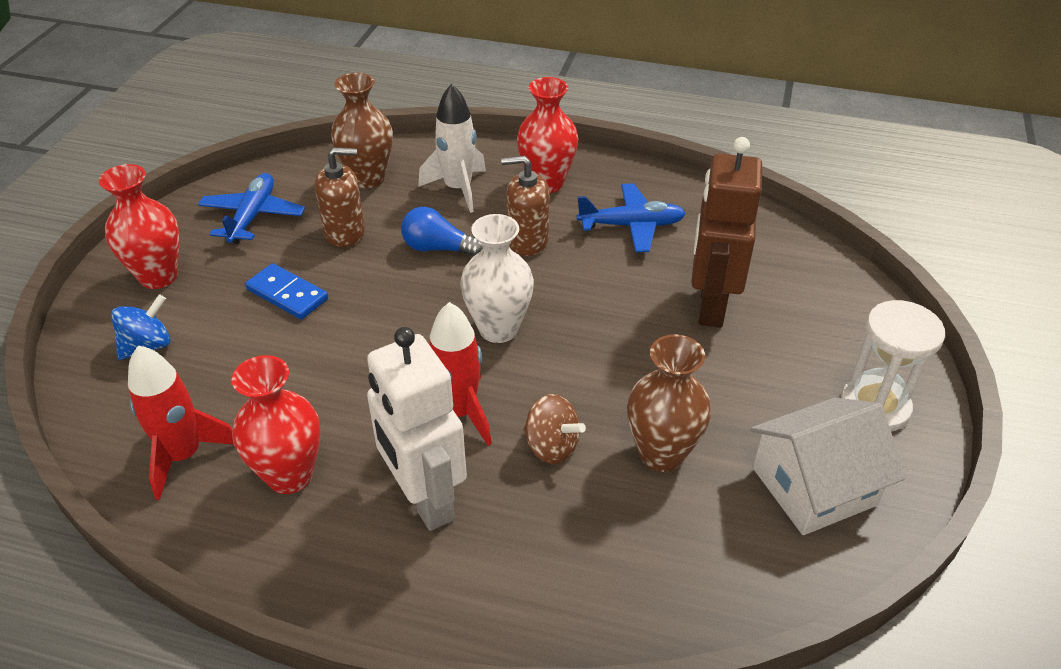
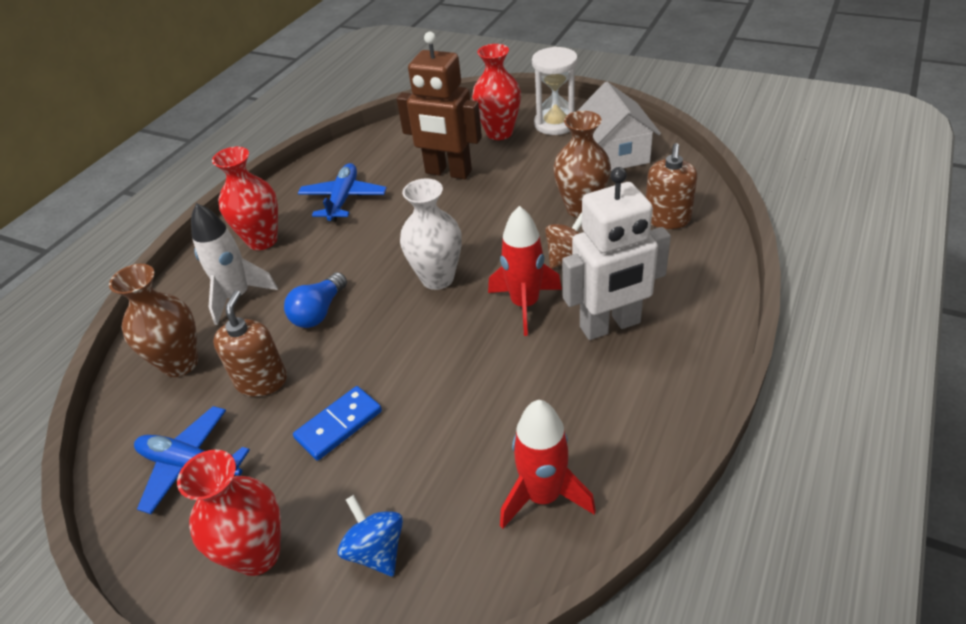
camera: 75 degrees left, 0 degrees up
(290, 475) = (577, 411): red vase -> red vase (499, 133)
(527, 241) = (335, 256): brown soap dispenser -> brown soap dispenser (667, 219)

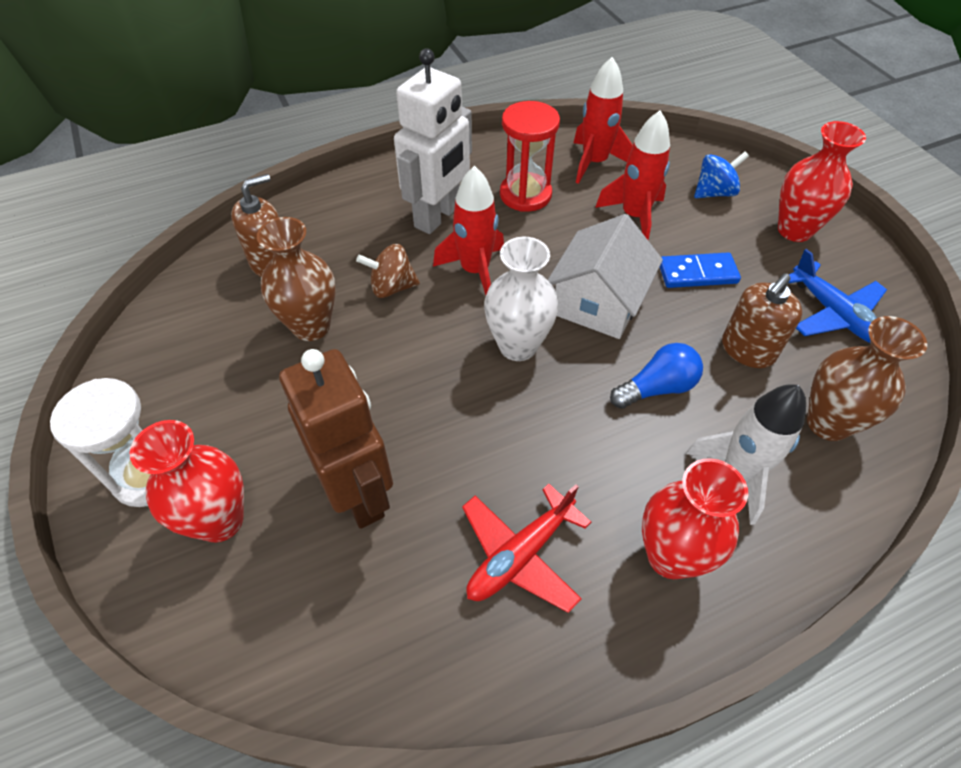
camera: 145 degrees left, 10 degrees up
(343, 199) = (520, 555): blue plane -> red plane
(376, 550) = (714, 192): blue spinning top -> blue spinning top turned 120 degrees counterclockwise
(441, 449) = (634, 216): none -> red rocket
(566, 400) = (525, 195): none -> red hourglass
(610, 325) = (438, 217): white robot -> white robot turned 105 degrees clockwise
(614, 154) = (182, 369): white house -> white house (598, 302)

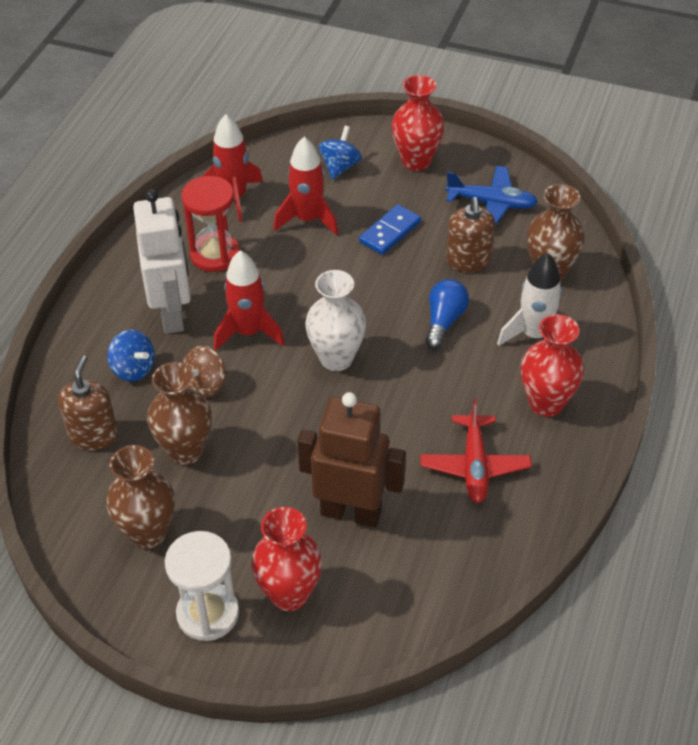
camera: 45 degrees left, 5 degrees down
(203, 368) = (148, 533): none -> brown vase
(360, 236) = (133, 369): none -> blue spinning top
(598, 302) = (352, 295): white house -> none

